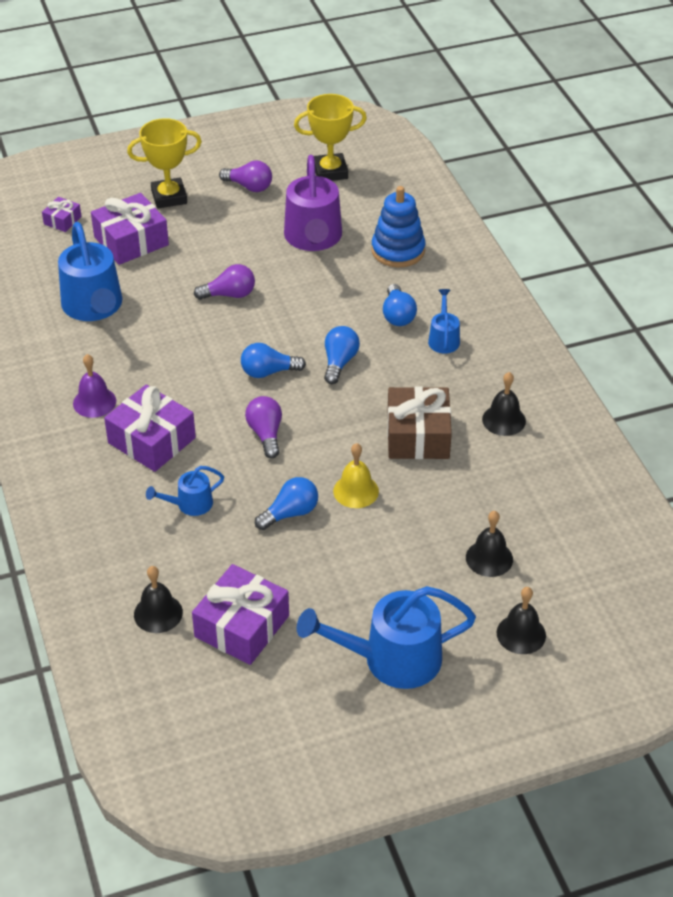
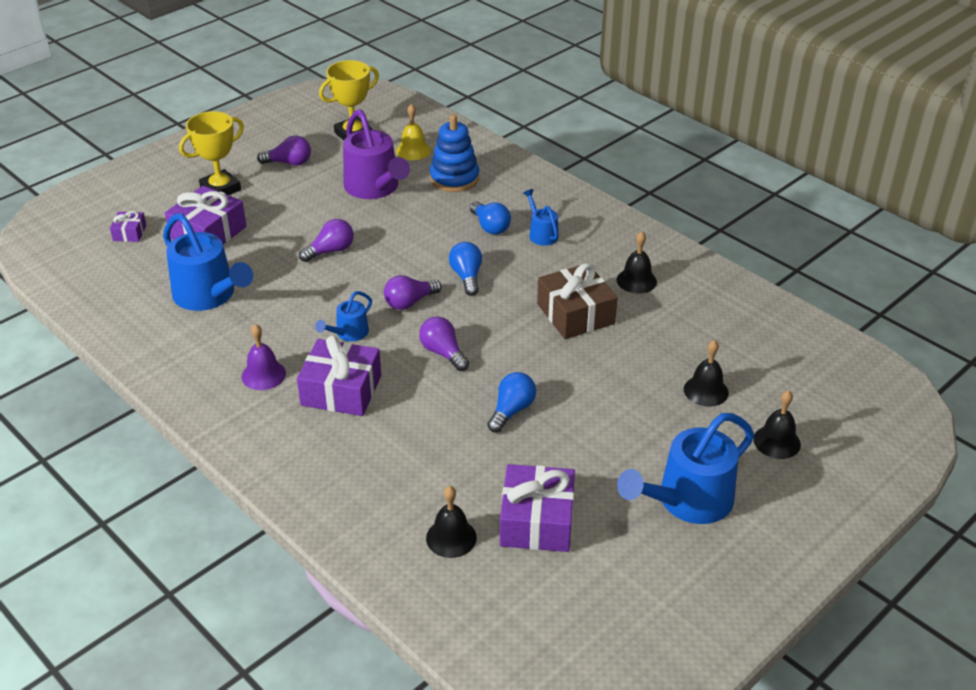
camera: 25 degrees left, 5 degrees down
(189, 504) = (415, 433): blue watering can -> blue watering can (348, 333)
(268, 372) = (409, 302): blue light bulb -> purple light bulb
(356, 491) = (555, 374): yellow bell -> yellow bell (413, 150)

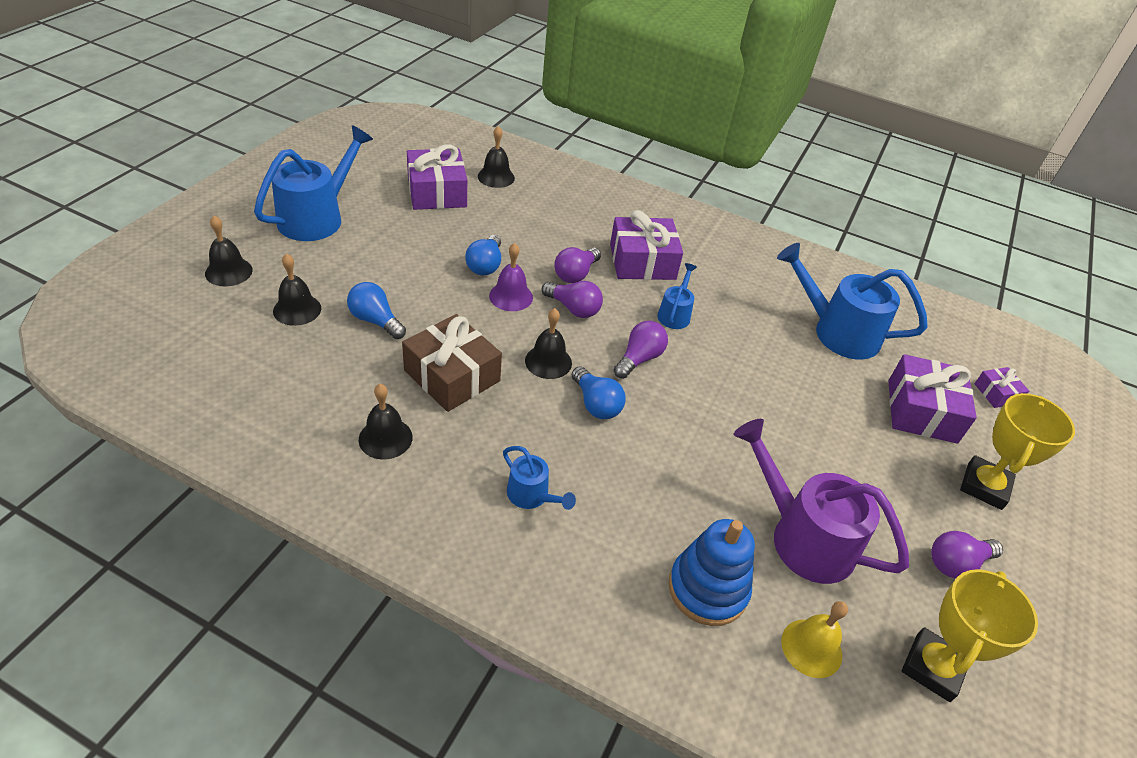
camera: 155 degrees right, 5 degrees up
(263, 375) = (717, 265): purple bell -> purple bell (511, 296)
(330, 251) = (771, 411): purple light bulb -> purple light bulb (575, 274)
(490, 227) = (606, 494): blue light bulb -> blue light bulb (375, 320)
(490, 312) = (548, 361): none -> black bell

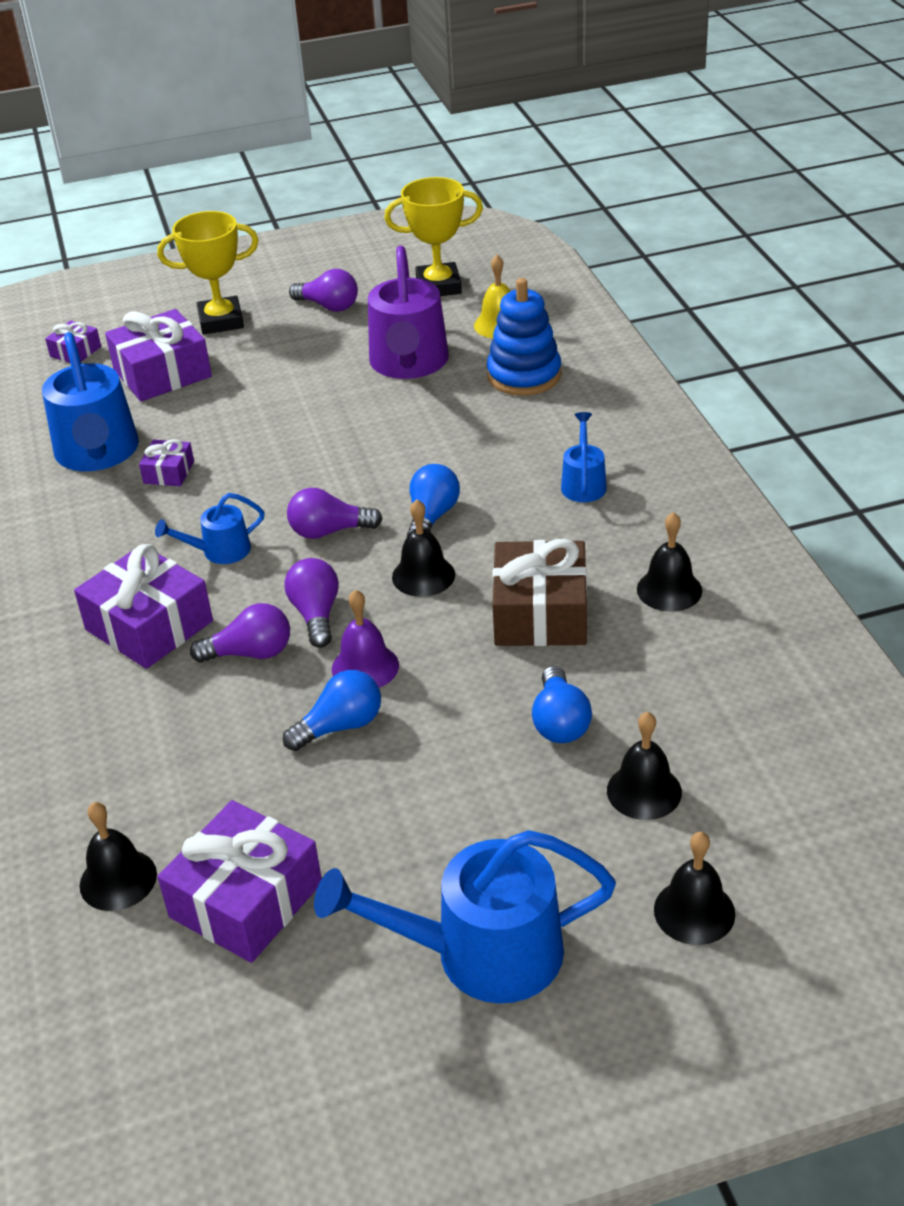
camera: 125 degrees left, 5 degrees down
(782, 343) = (169, 472): none -> purple gift

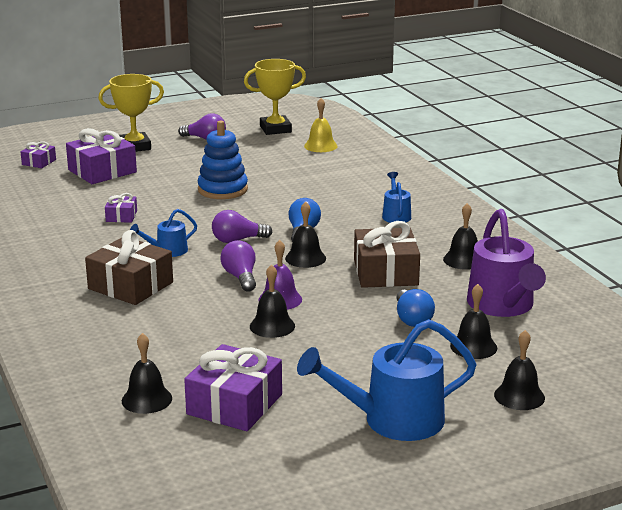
camera: 10 degrees left, 15 degrees down
(98, 454) = (70, 209): blue watering can -> none
(149, 625) = (130, 285): purple gift -> brown gift
(250, 653) = (202, 296): purple light bulb -> none
(340, 726) = (272, 326): blue light bulb -> black bell
(409, 364) = (267, 164): purple watering can -> purple watering can (503, 306)
(524, 375) = (343, 168): blue stacking toy -> blue stacking toy (222, 189)

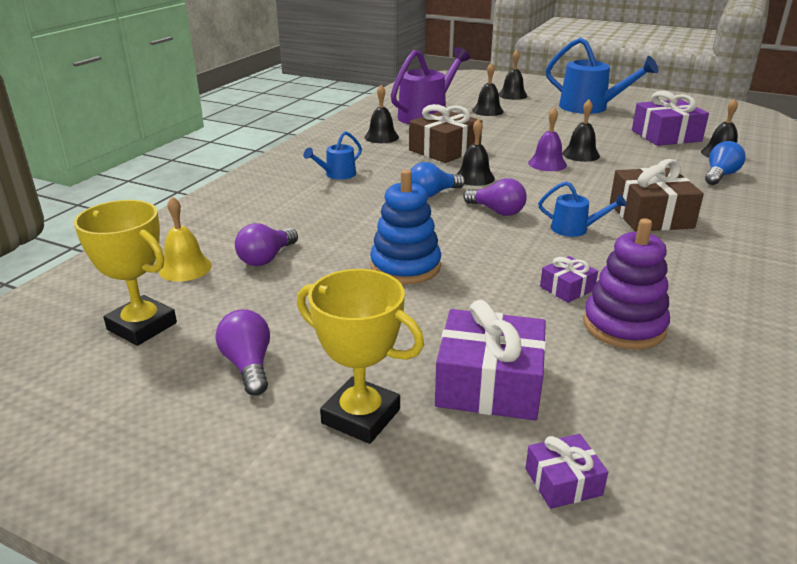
camera: 130 degrees left, 5 degrees up
(70, 212) = (624, 326): none -> purple stacking toy
(240, 277) = (548, 186): purple light bulb -> purple light bulb (266, 258)
(412, 319) = (489, 128): blue light bulb -> blue light bulb (720, 175)

